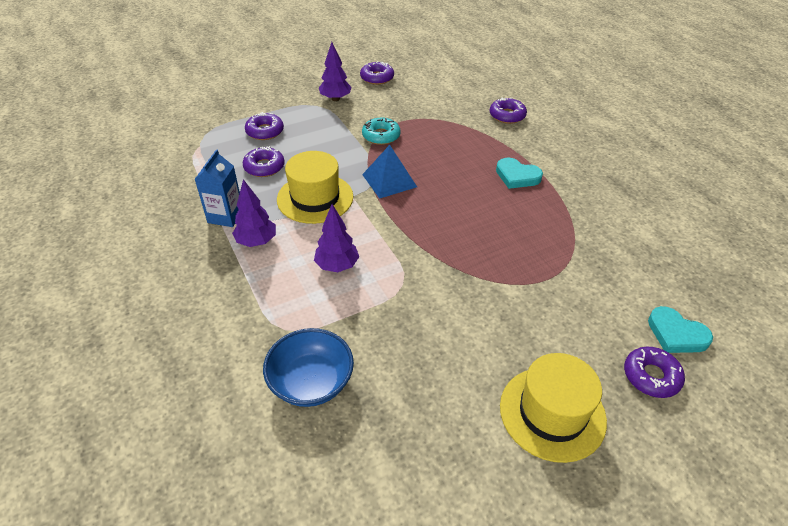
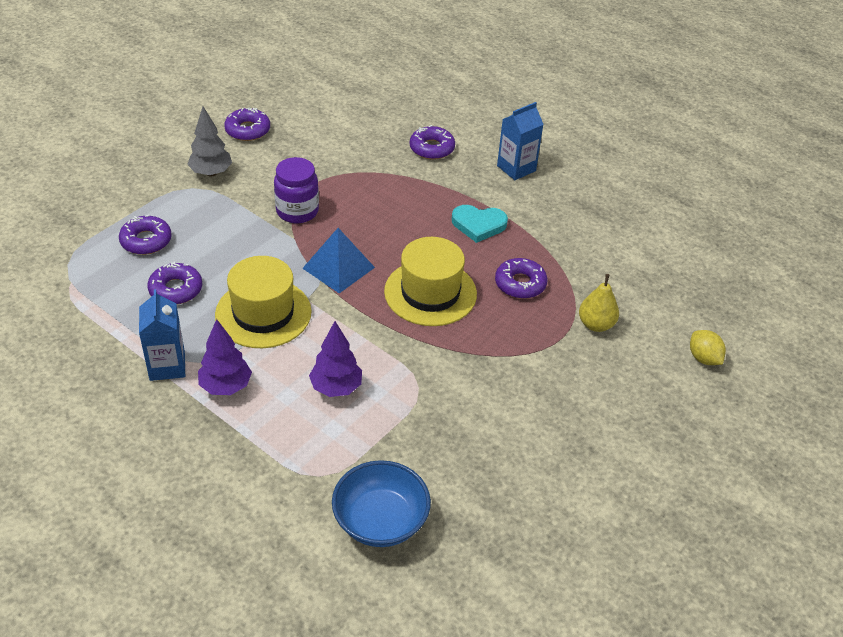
camera: 25 degrees left, 0 degrees up
(335, 99) = (211, 173): purple tree -> grey tree
(381, 136) = (297, 211): turquoise donut -> purple jar
(552, 413) = (625, 471): yellow hat -> yellow hat (430, 293)
(569, 143) = (516, 168): none -> blue carton
(583, 277) = (596, 324): none -> yellow pear
(651, 376) = (697, 407): purple donut -> purple donut (520, 284)
(676, 334) = (703, 358): turquoise heart -> yellow lemon

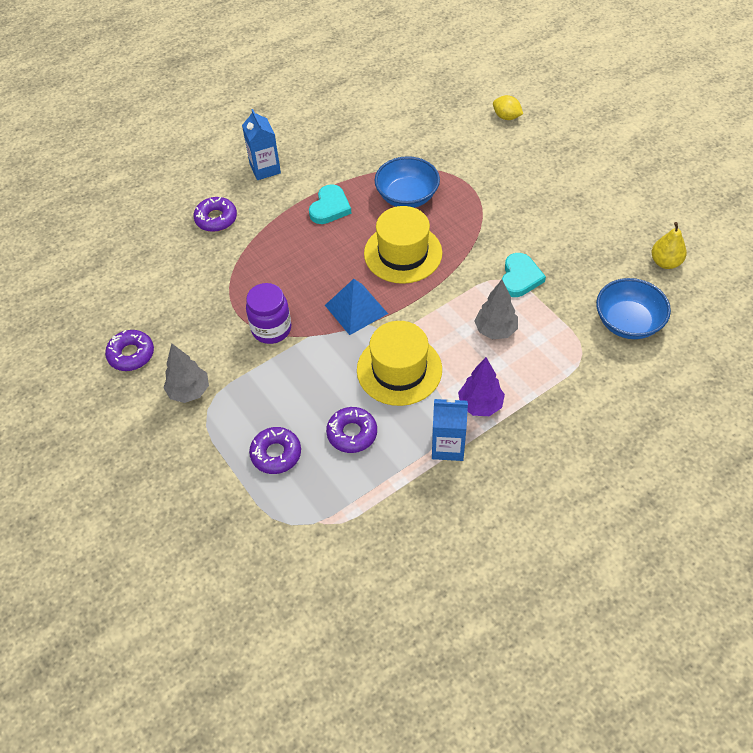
camera: 70 degrees left, 10 degrees up
(336, 388) = (495, 330): purple tree -> grey tree
(425, 402) = (520, 278): none -> turquoise heart
(520, 284) = (407, 196): purple donut -> blue bowl
(596, 324) = (461, 164): yellow pear -> yellow pear (665, 262)
(703, 358) = (506, 117): yellow lemon -> yellow lemon turned 45 degrees clockwise

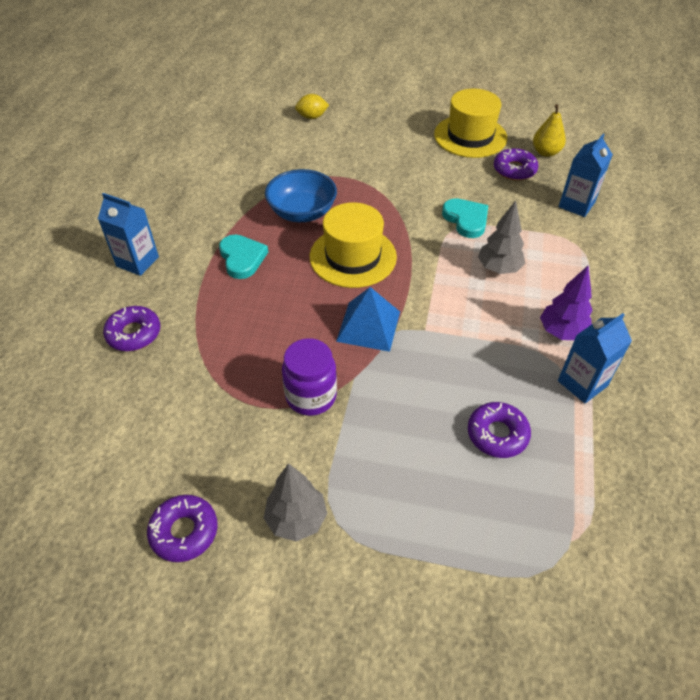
camera: 45 degrees left, 5 degrees down
(276, 454) = (456, 509): purple donut -> purple donut (514, 170)
(399, 369) = (466, 350): yellow hat -> yellow hat (470, 136)
(628, 322) = (576, 205): blue bowl -> blue carton

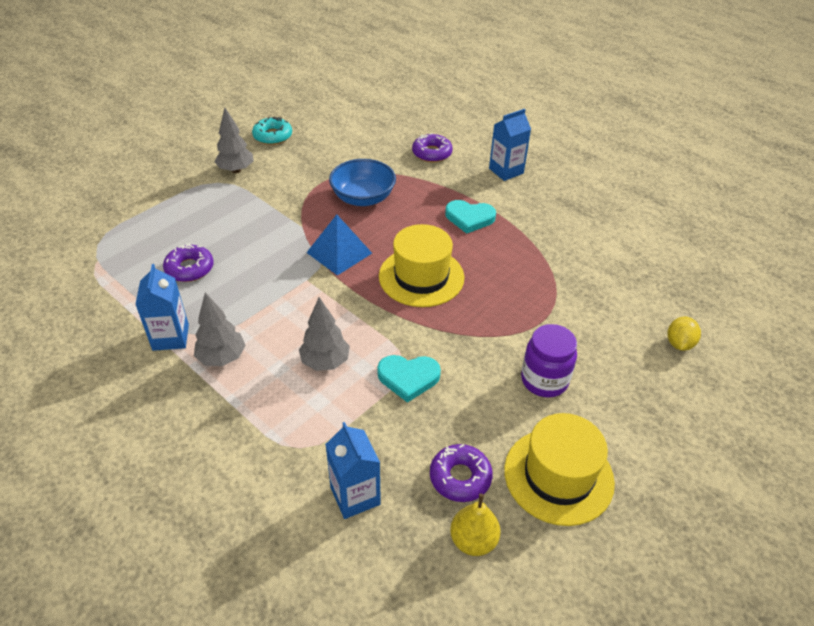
camera: 120 degrees right, 5 degrees down
(184, 531) = (272, 136): purple donut -> turquoise donut
(302, 212) = (505, 270): blue bowl -> blue bowl (363, 198)
(311, 396) = (307, 203): purple jar -> purple jar (544, 380)
(562, 332) = (222, 358): purple tree -> grey tree

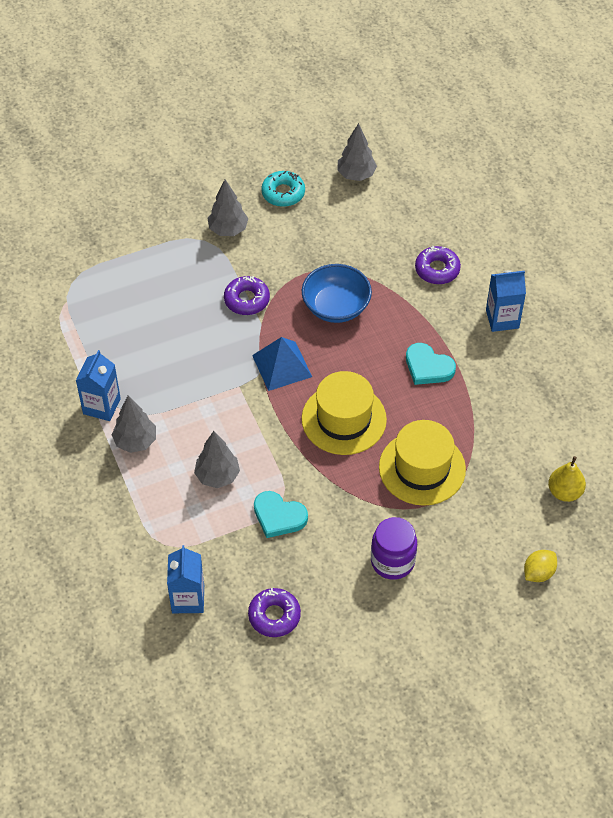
camera: 25 degrees right, 10 degrees up
(189, 268) = (142, 338): purple donut -> purple donut (247, 300)
(328, 112) = (356, 175): none -> grey tree
(473, 540) = (257, 666): yellow pear -> yellow pear (564, 492)
(558, 476) = (352, 645): yellow hat -> yellow hat (422, 468)

